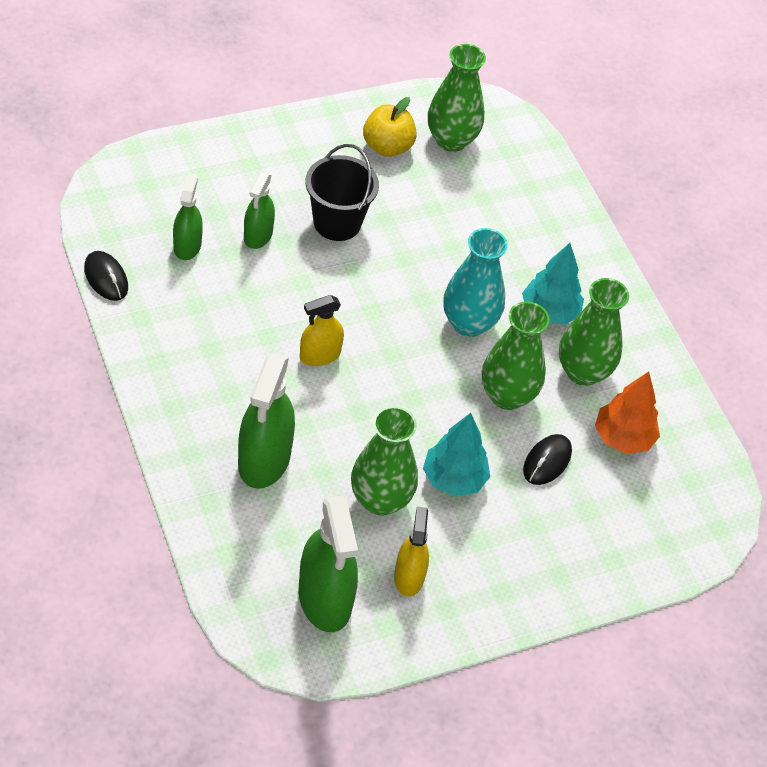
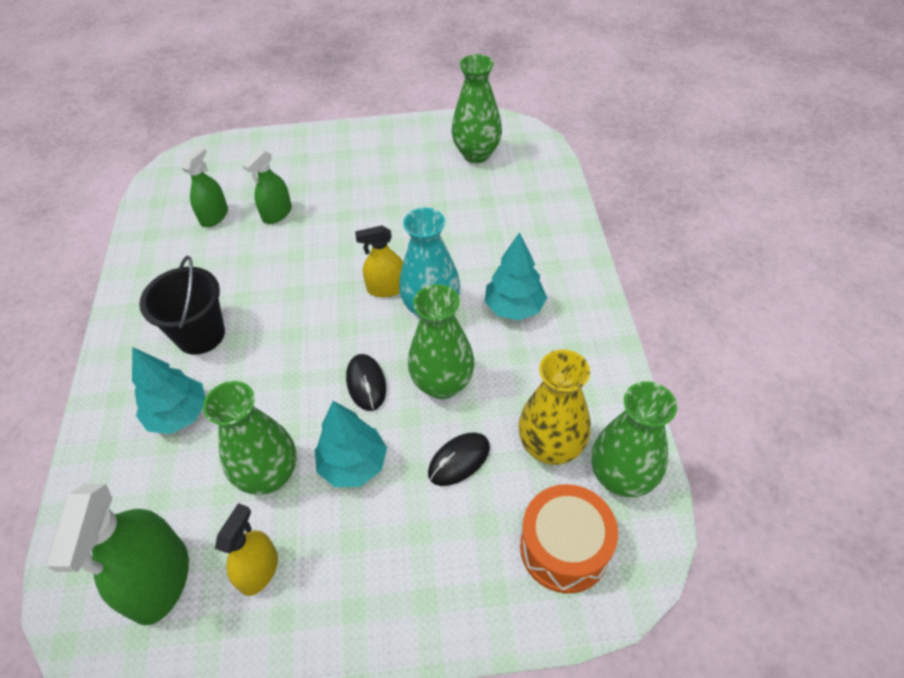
camera: 25 degrees right, 0 degrees up
(106, 278) = (134, 235): black mouse -> black mouse (366, 383)
(264, 459) = (179, 414): green spray bottle -> turquoise tree
(320, 355) = (279, 321): yellow spray bottle -> yellow spray bottle (386, 288)
(337, 223) = (349, 210): black bucket -> black bucket (200, 334)
(387, 147) = (419, 155): yellow apple -> none
(583, 372) = (529, 370): green vase -> green vase (621, 477)
(623, 438) = (550, 447): orange tree -> yellow vase
(658, 517) = (564, 548): none -> orange drum

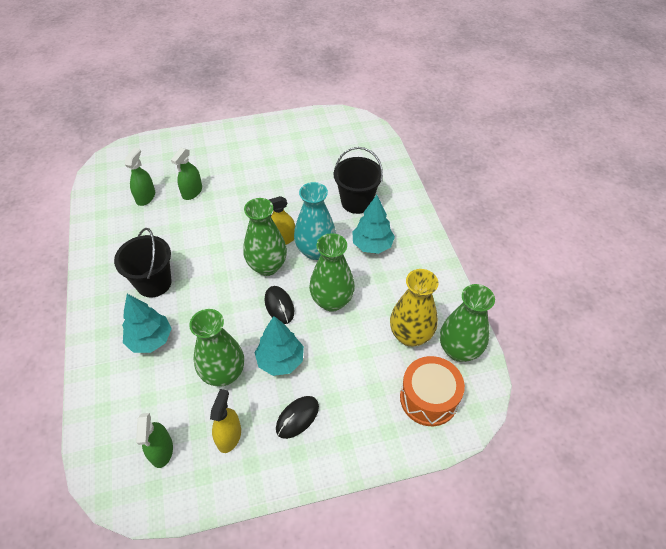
camera: 10 degrees left, 0 degrees up
(160, 580) = (161, 450): green spray bottle -> green spray bottle, size x0.59
(459, 460) = (351, 350): black mouse -> black mouse (297, 418)
(476, 154) = (329, 139): green vase -> green vase (267, 266)
(501, 244) = (356, 202): none -> black bucket

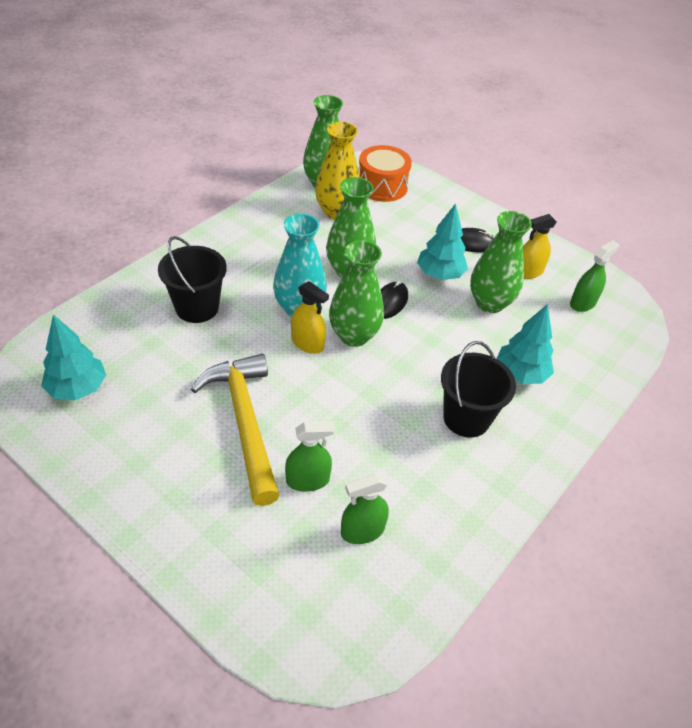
camera: 130 degrees left, 5 degrees down
(250, 185) = (245, 422): none -> yellow hammer
(372, 245) = (254, 270): turquoise tree -> turquoise tree (78, 388)

